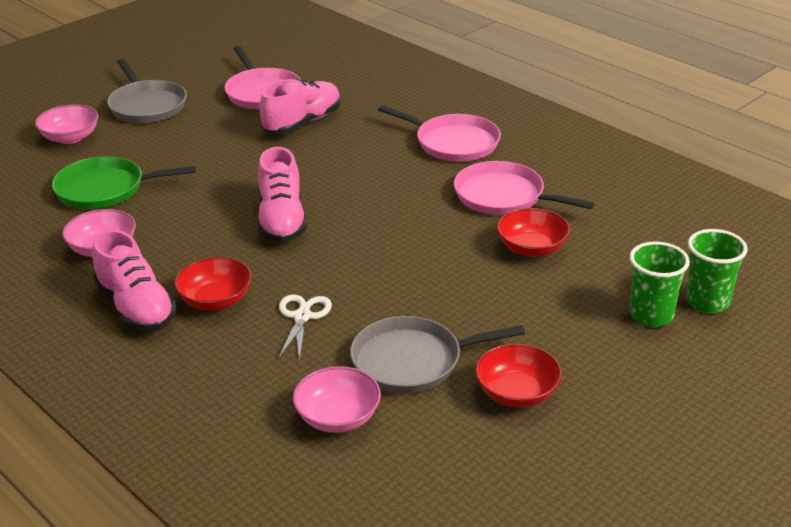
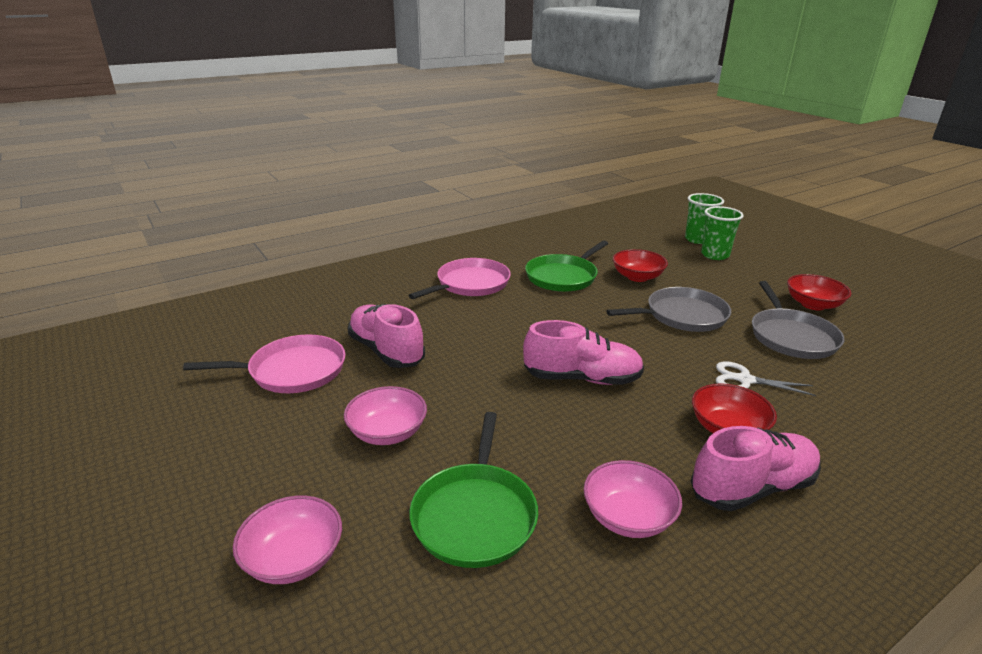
camera: 80 degrees left, 5 degrees down
(147, 105) = (248, 468): grey pan -> grey pan (682, 316)
(338, 417) = (876, 375): pink bowl -> pink bowl (387, 432)
(503, 196) = (563, 276): pink pan -> green pan

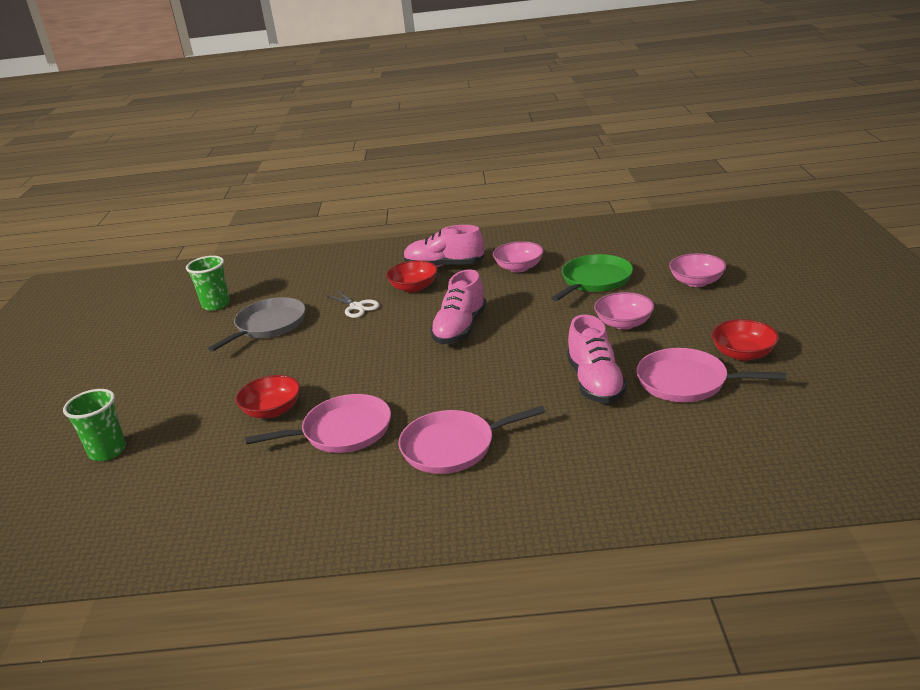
camera: 145 degrees left, 0 degrees up
(563, 276) = (342, 431): green pan -> pink pan
(582, 378) = (460, 329): pink shoe -> pink shoe turned 105 degrees counterclockwise
(682, 316) = (310, 359): grey pan -> none
(715, 255) = (144, 420): green cup -> green cup (216, 304)
(813, 304) = (194, 345): red bowl -> red bowl (743, 354)

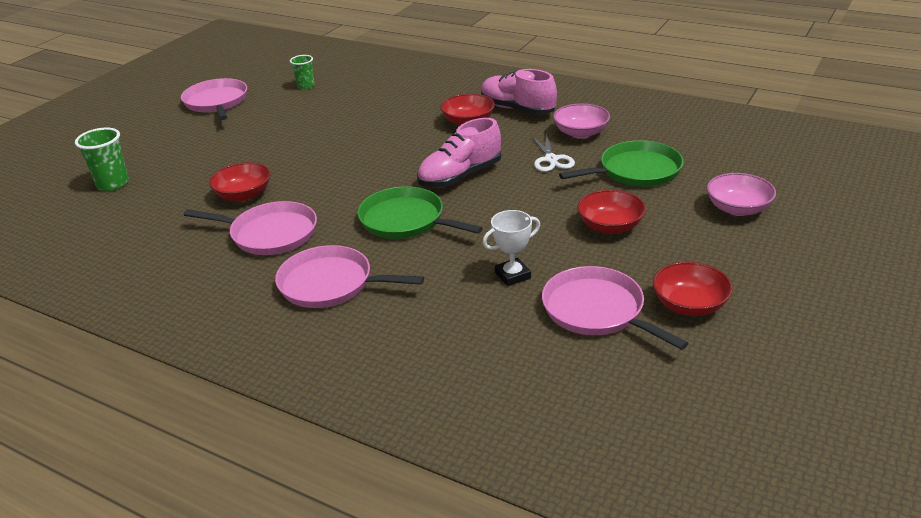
camera: 30 degrees right, 5 degrees up
(134, 346) = (216, 102): none -> pink pan
(216, 304) = (306, 86): green cup -> green cup, size x0.65
(268, 325) = (321, 118): grey pan -> none
(356, 307) = (403, 125): white scissors -> white scissors (551, 159)
(456, 376) = (406, 220): none -> green pan
(595, 382) = (512, 275): pink shoe -> white trophy
(624, 323) = (610, 226): pink bowl -> red bowl

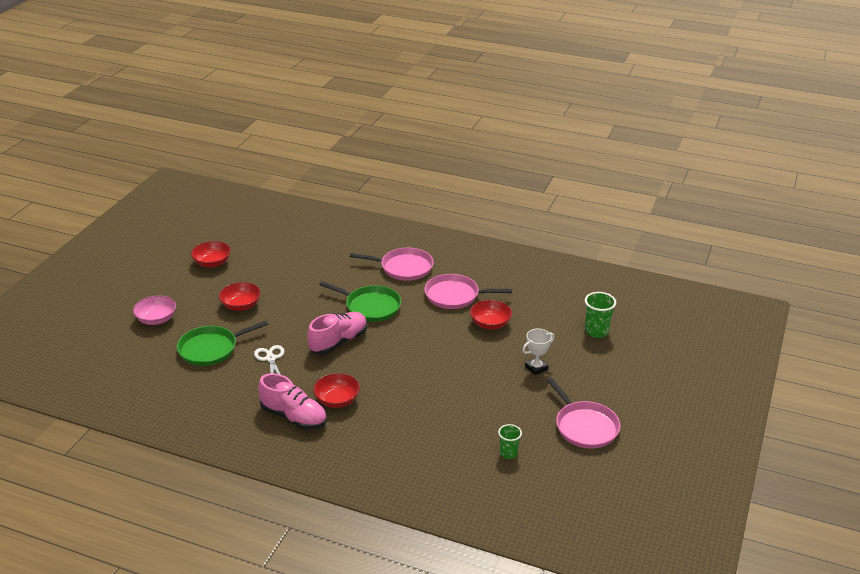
camera: 170 degrees right, 0 degrees up
(512, 275) = (302, 275): white trophy -> white trophy (536, 368)
(581, 133) = (243, 387): pink bowl -> none
(597, 310) = (260, 259): pink pan -> none

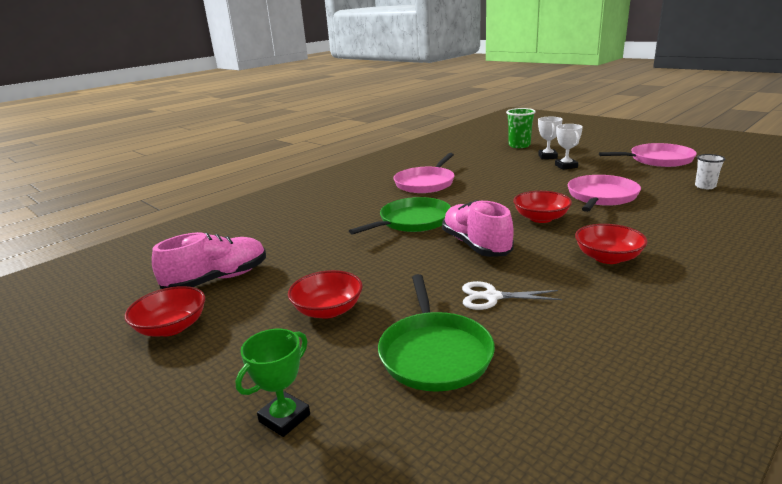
camera: 65 degrees left, 10 degrees down
(156, 319) = (284, 418): pink bowl -> green trophy
(294, 417) = (647, 291): pink shoe -> pink shoe (217, 279)
(403, 267) = (350, 199): pink pan -> pink pan (601, 197)
(490, 323) = (485, 175): red bowl -> red bowl (541, 218)
(508, 453) = (705, 186): green cup -> white cup
(564, 354) = (547, 156): none -> white trophy

